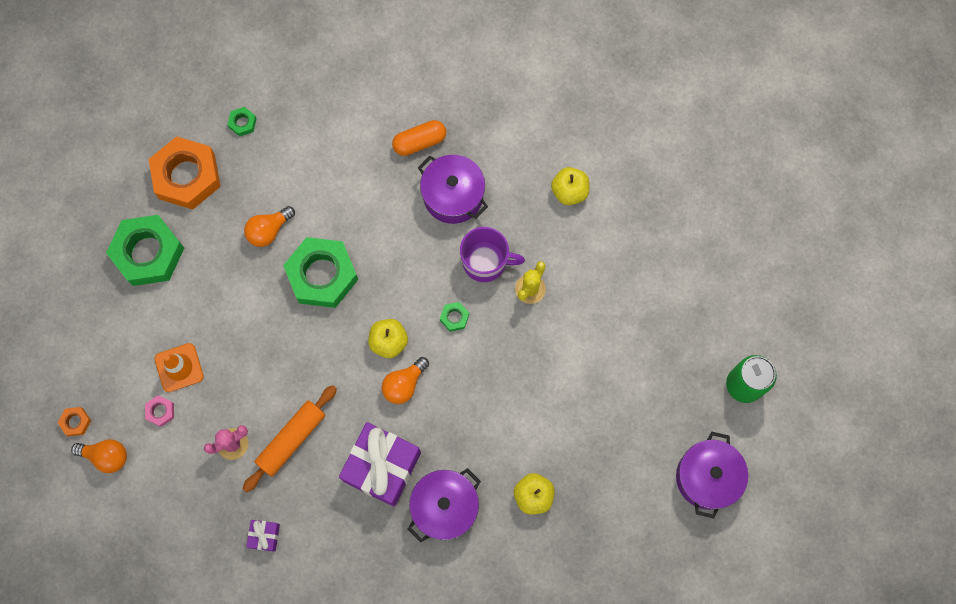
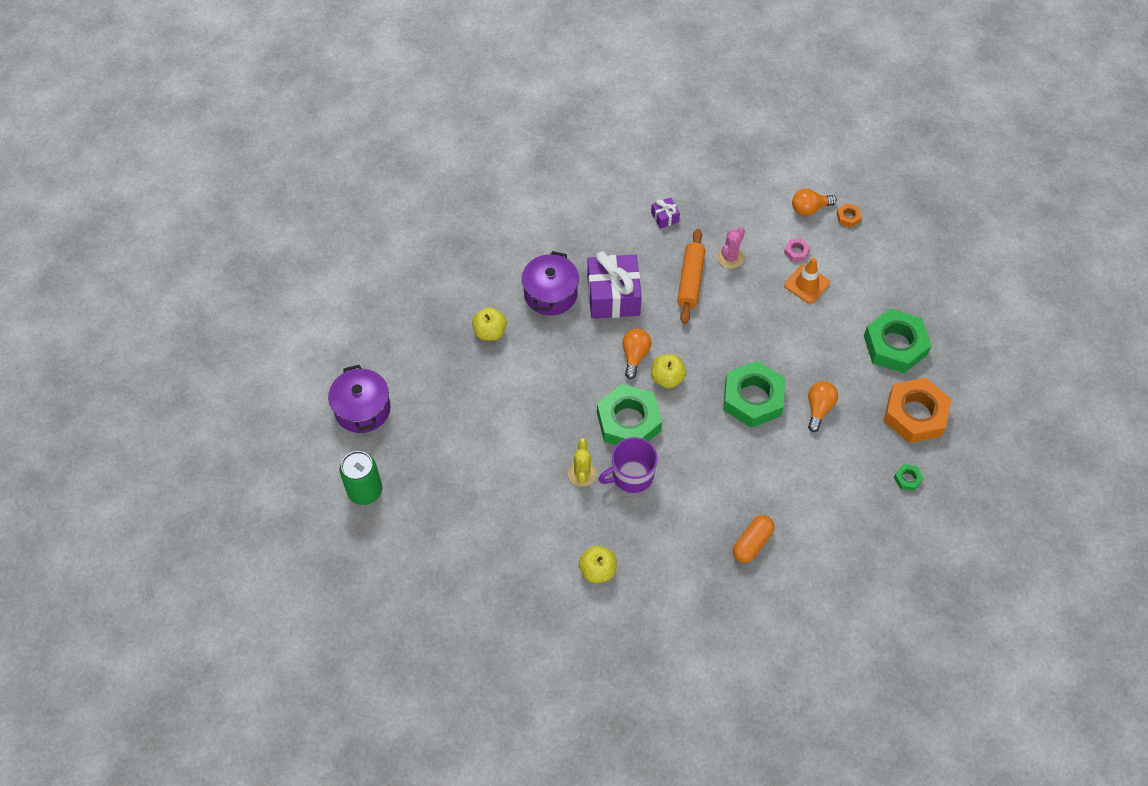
camera: 150 degrees right, 15 degrees down
(453, 196) = (693, 514): purple pot -> none
(454, 317) = (628, 421): green nut -> green nut, size x2.44

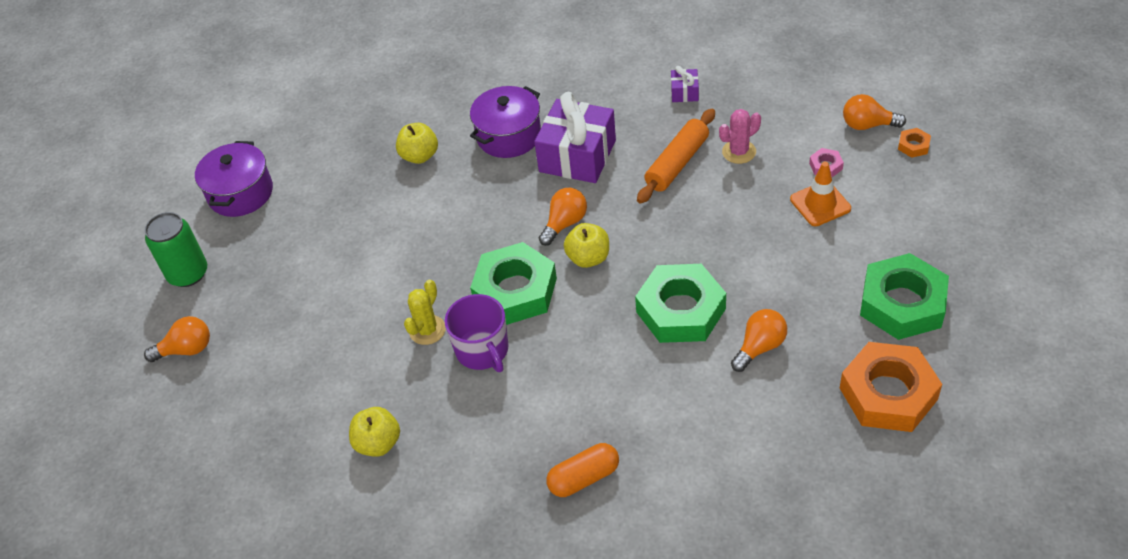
camera: 30 degrees right, 10 degrees down
(406, 552) = (186, 349): none -> orange light bulb
(631, 475) = (483, 350): purple mug -> purple mug turned 120 degrees counterclockwise
(907, 479) = (836, 470): green nut -> none

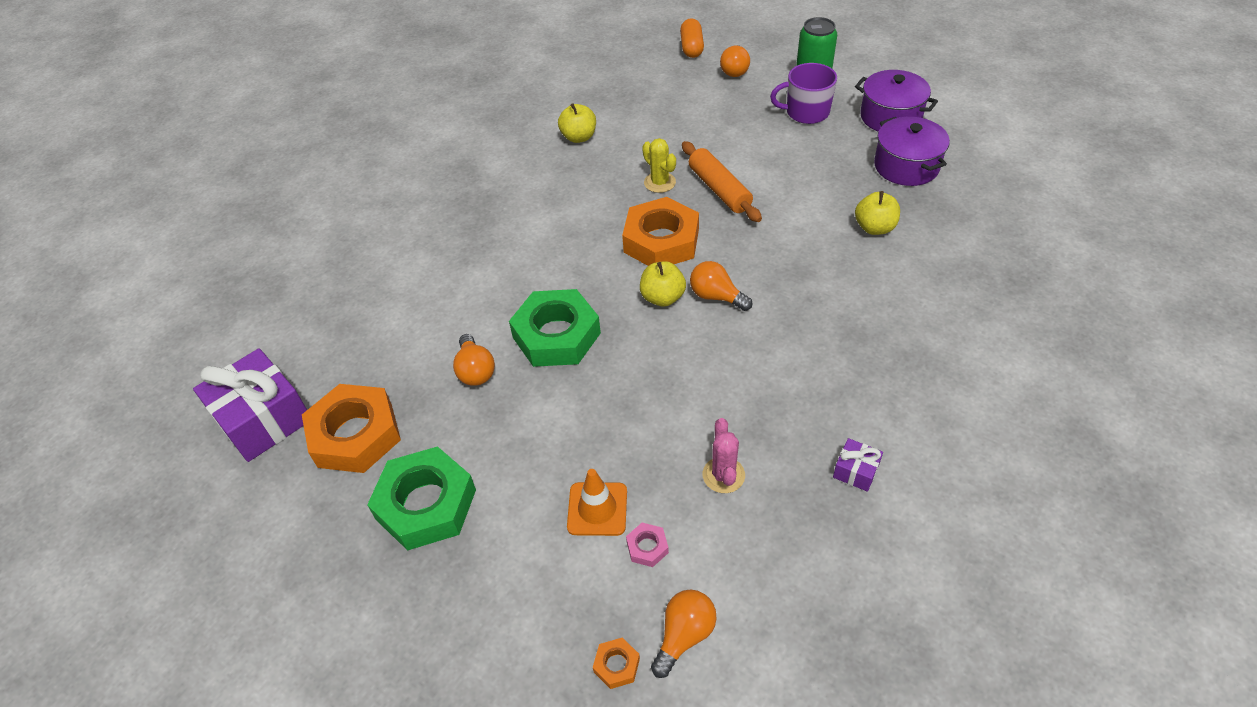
camera: 115 degrees right, 0 degrees up
(483, 350) = (615, 206): purple mug -> purple mug (806, 112)
(509, 136) = (867, 296): purple pot -> purple pot (906, 166)
(515, 290) = (661, 241): green nut -> orange nut
(565, 223) = (716, 296): orange light bulb -> orange light bulb turned 150 degrees clockwise
(577, 156) = (804, 337): purple gift -> purple gift (263, 419)
(584, 478) = (460, 223): orange capsule -> orange capsule (691, 47)
(677, 163) = (741, 412): orange rolling pin -> orange rolling pin (719, 189)

